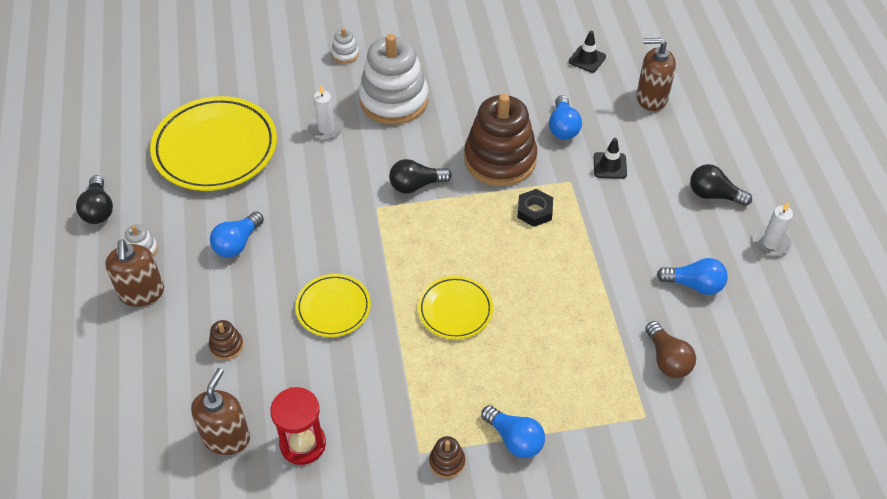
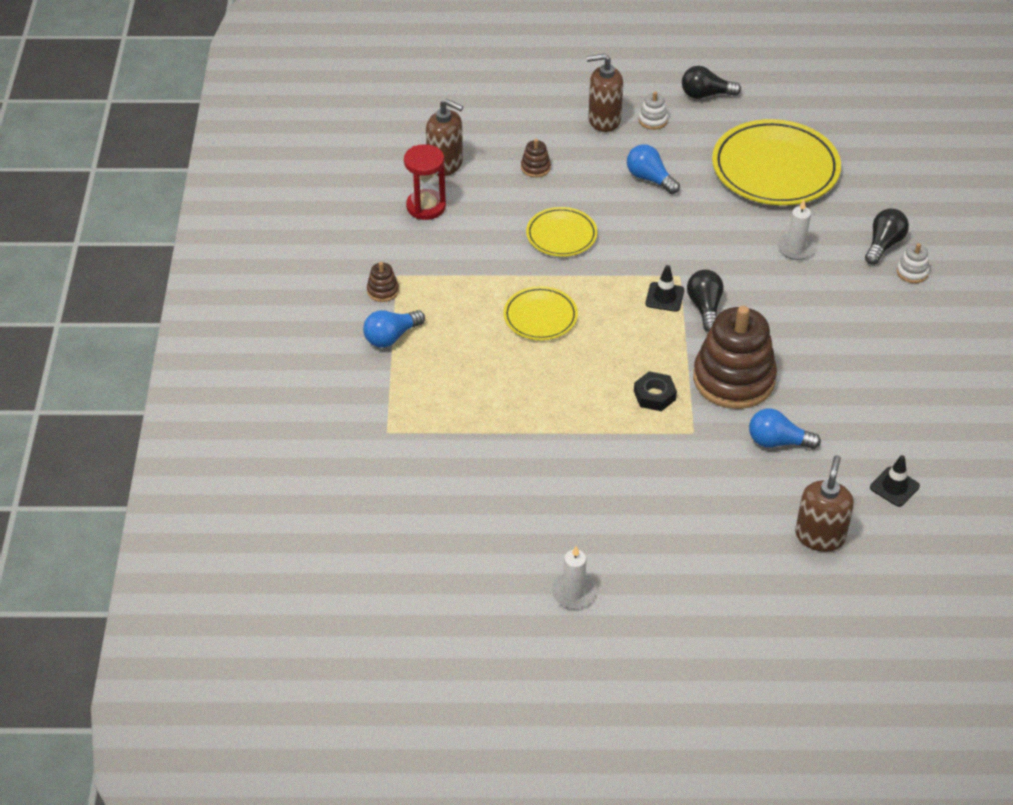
camera: 100 degrees right, 5 degrees down
(394, 100) = (834, 304): white stacking toy -> none
(610, 166) = (712, 472): black traffic cone -> black traffic cone (664, 297)
(667, 359) = (445, 463): brown light bulb -> none
(694, 285) = (530, 508): blue light bulb -> none
(713, 195) = (653, 557): black light bulb -> black light bulb (883, 244)

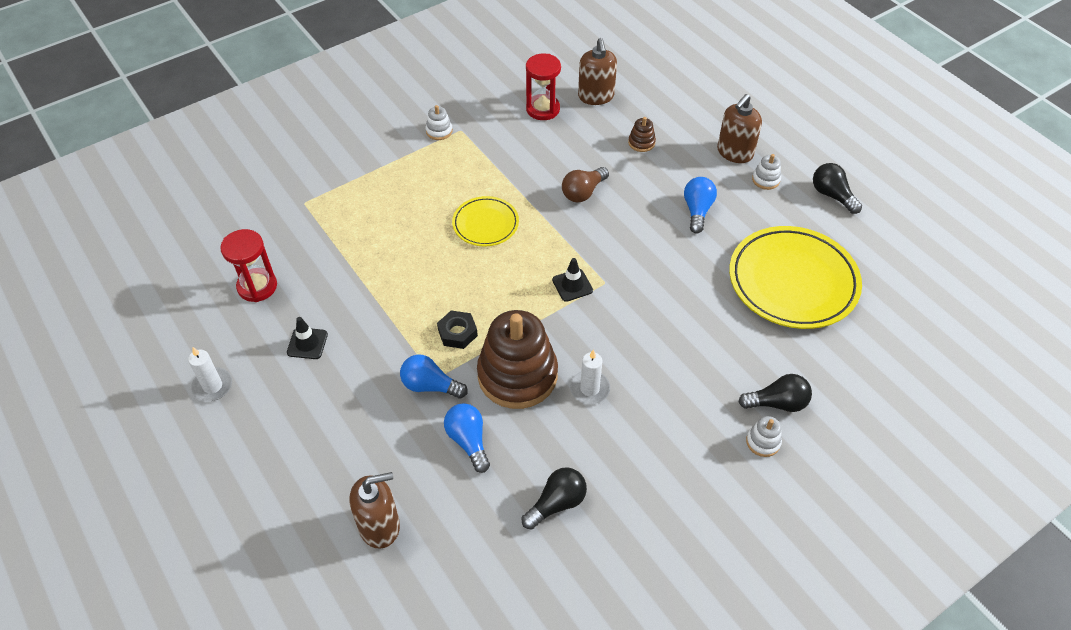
camera: 55 degrees right, 5 degrees up
(383, 291) = (439, 131): brown stacking toy -> white stacking toy
(391, 337) = (397, 158): blue light bulb -> blue light bulb (430, 386)
(472, 512) = (257, 286): none -> red hourglass
(561, 235) = (583, 192): yellow plate -> brown light bulb
(604, 120) = (734, 152): brown soap dispenser -> brown soap dispenser turned 105 degrees counterclockwise
(705, 307) = (583, 316): black light bulb -> black light bulb (557, 503)
(795, 248) = (710, 342): white candle -> white candle (589, 389)
(894, 487) = (479, 557): black traffic cone -> black traffic cone (307, 343)

